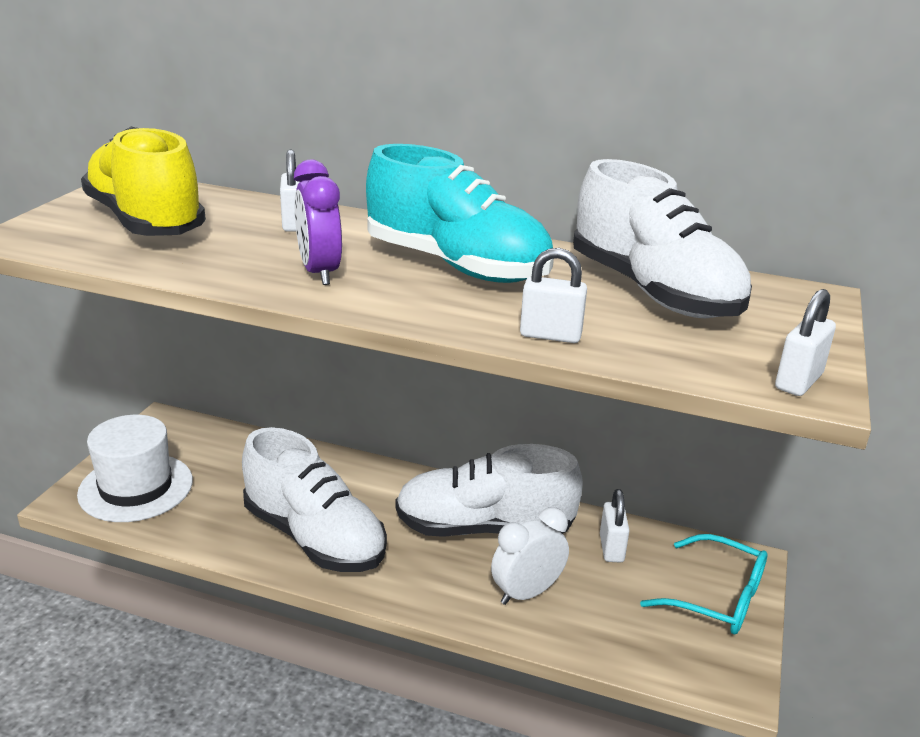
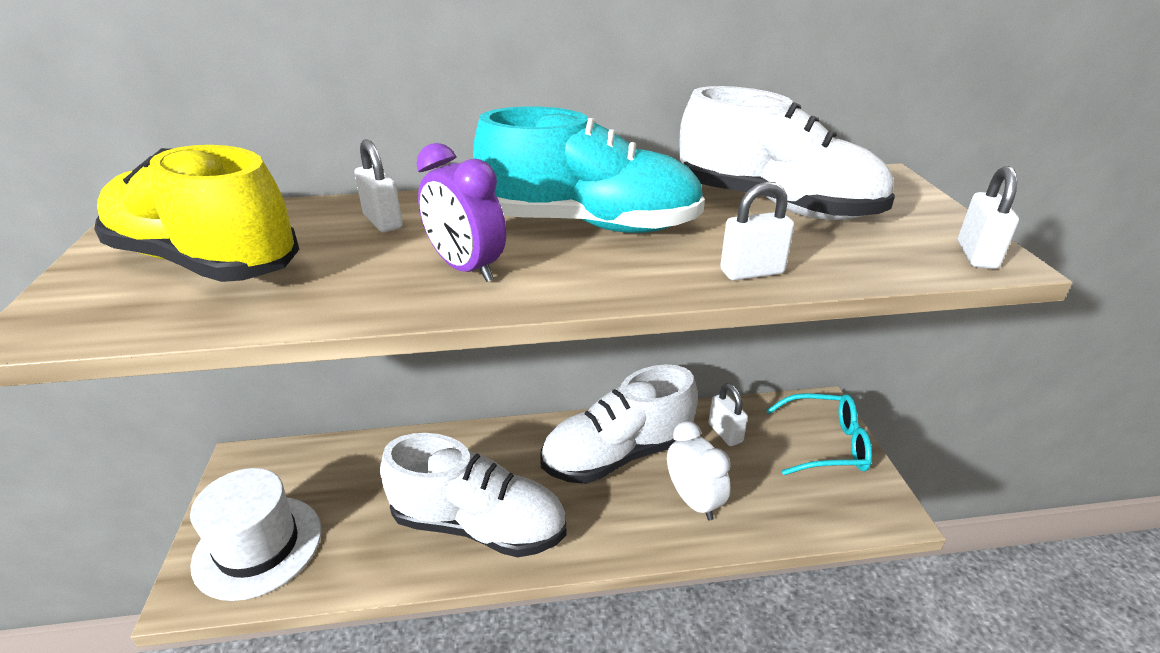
camera: 25 degrees left, 5 degrees up
(526, 593) = (693, 501): white clock -> white clock turned 120 degrees clockwise

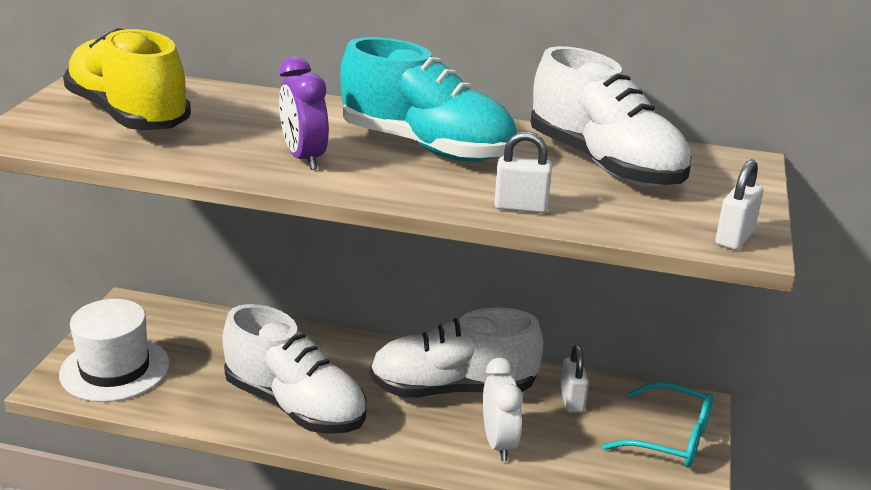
camera: 20 degrees right, 5 degrees down
(383, 221) = (268, 112): white padlock -> none

